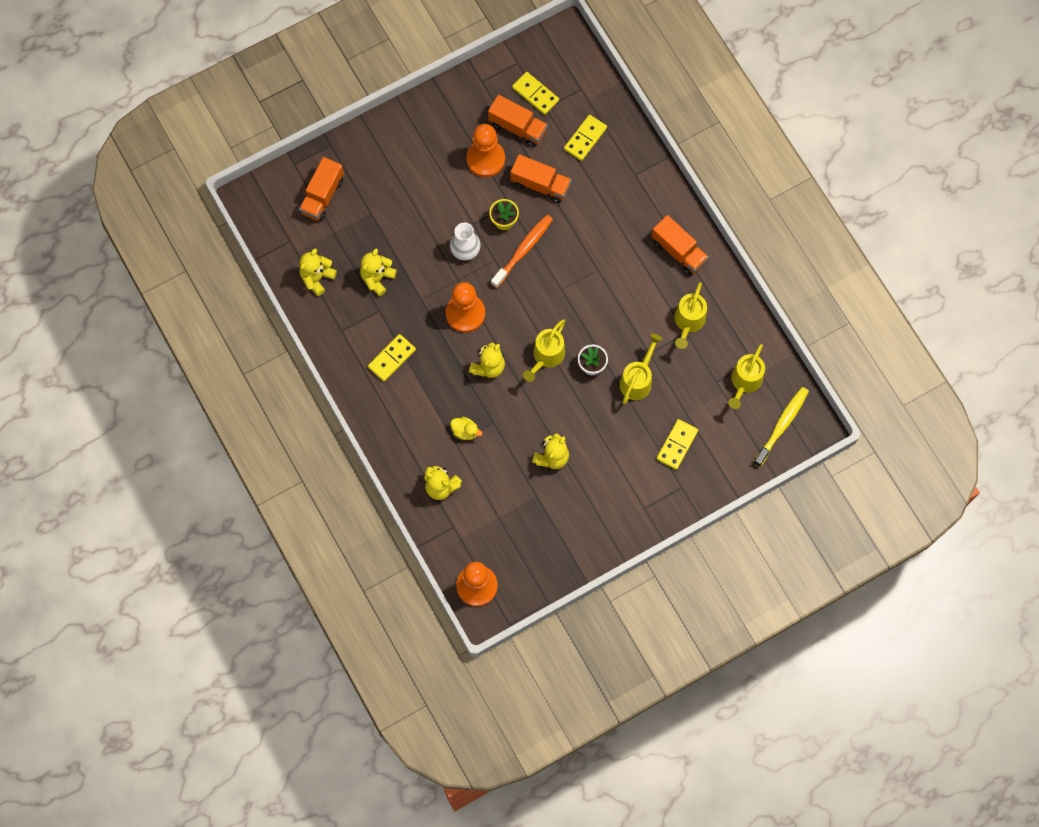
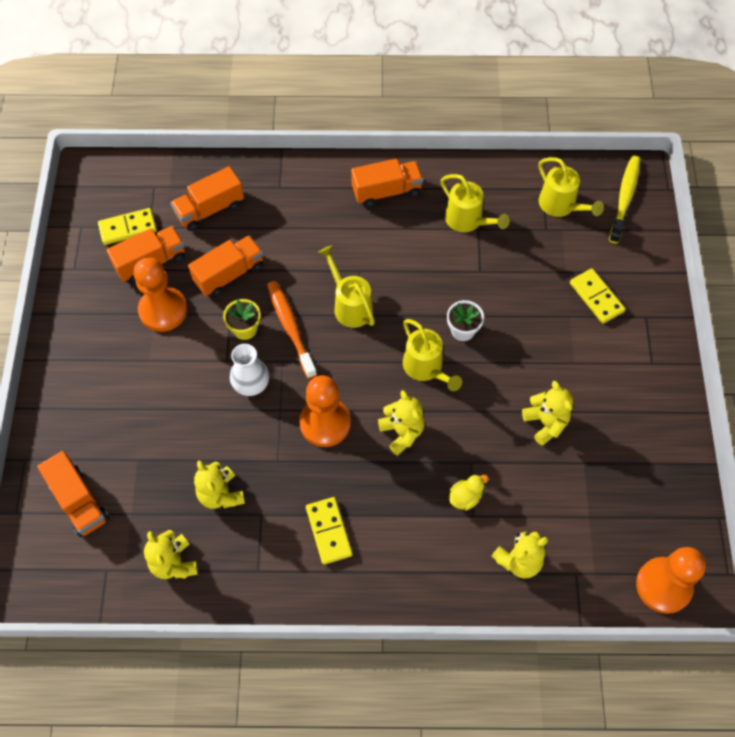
camera: 60 degrees left, 10 degrees down
(585, 139) = (210, 209): yellow domino -> orange truck
(638, 379) = (503, 296): yellow watering can -> yellow watering can (349, 305)
(781, 425) = (624, 198): yellow toothbrush -> yellow toothbrush turned 45 degrees clockwise

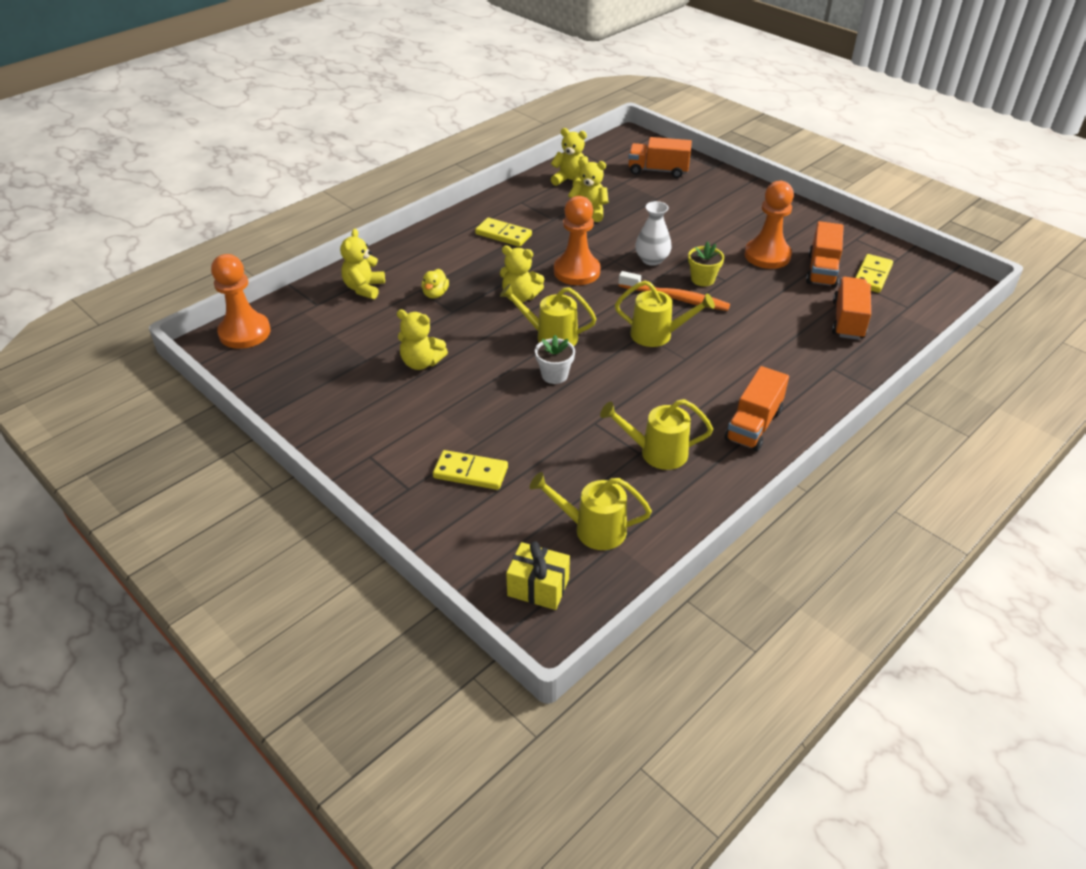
camera: 135 degrees right, 20 degrees down
(229, 274) = (765, 297): orange truck -> none
(624, 198) = (538, 587): yellow toothbrush -> yellow gift

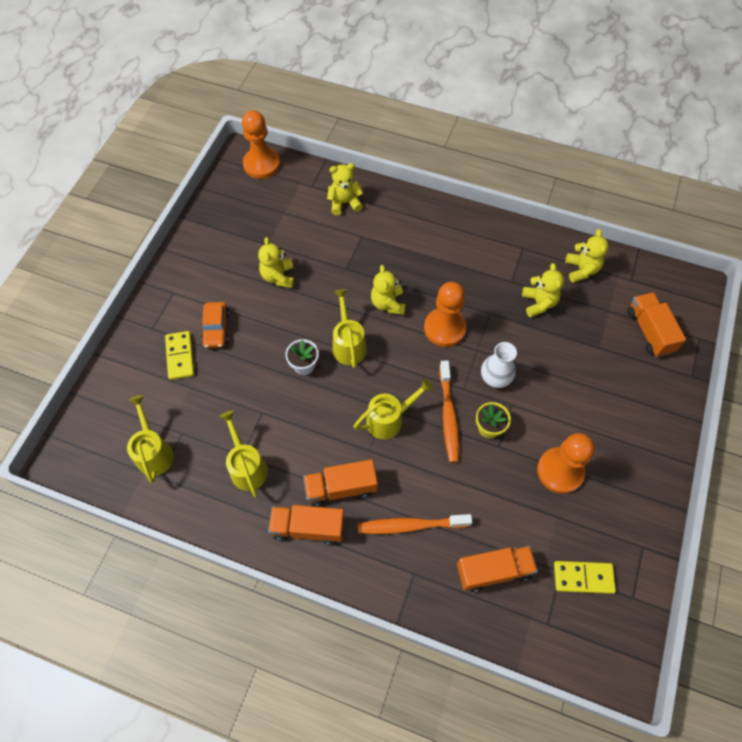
camera: 65 degrees right, 20 degrees up
(435, 294) = (361, 248): yellow duck -> none
(454, 431) = (216, 329): none -> orange car
(503, 234) = (466, 256): yellow domino -> none
(538, 587) = (92, 439): yellow gift -> none
(658, 335) = (390, 419): yellow watering can -> yellow watering can turned 105 degrees counterclockwise
(782, 355) = (411, 525): none -> orange toothbrush
(822, 270) = (564, 527): orange truck -> orange truck (341, 488)

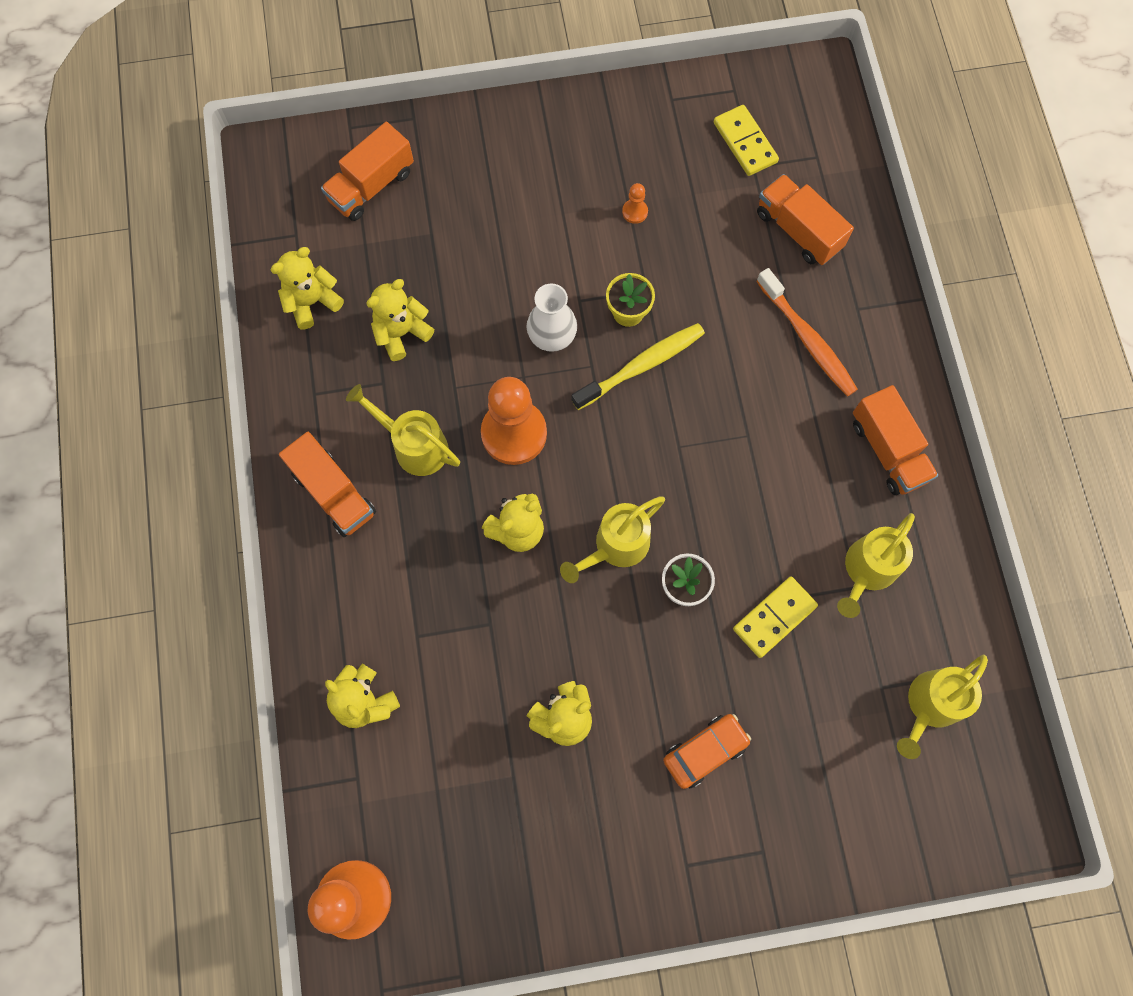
camera: 120 degrees left, 10 degrees up
(180, 356) = (779, 774): yellow domino -> yellow domino (774, 618)
(341, 488) = (816, 441): orange truck -> orange truck (334, 493)
(390, 419) = (691, 433): yellow watering can -> yellow watering can (413, 445)
(448, 415) = (641, 366): orange toothbrush -> yellow toothbrush
(560, 471) = (635, 212): orange pawn -> orange pawn, size x0.41

